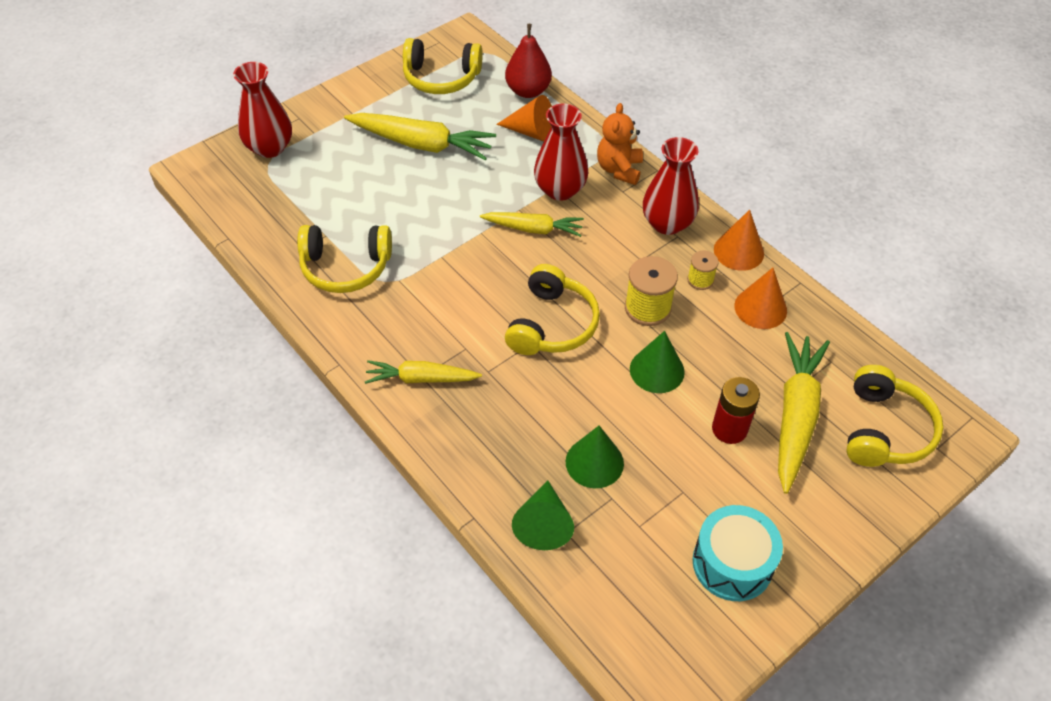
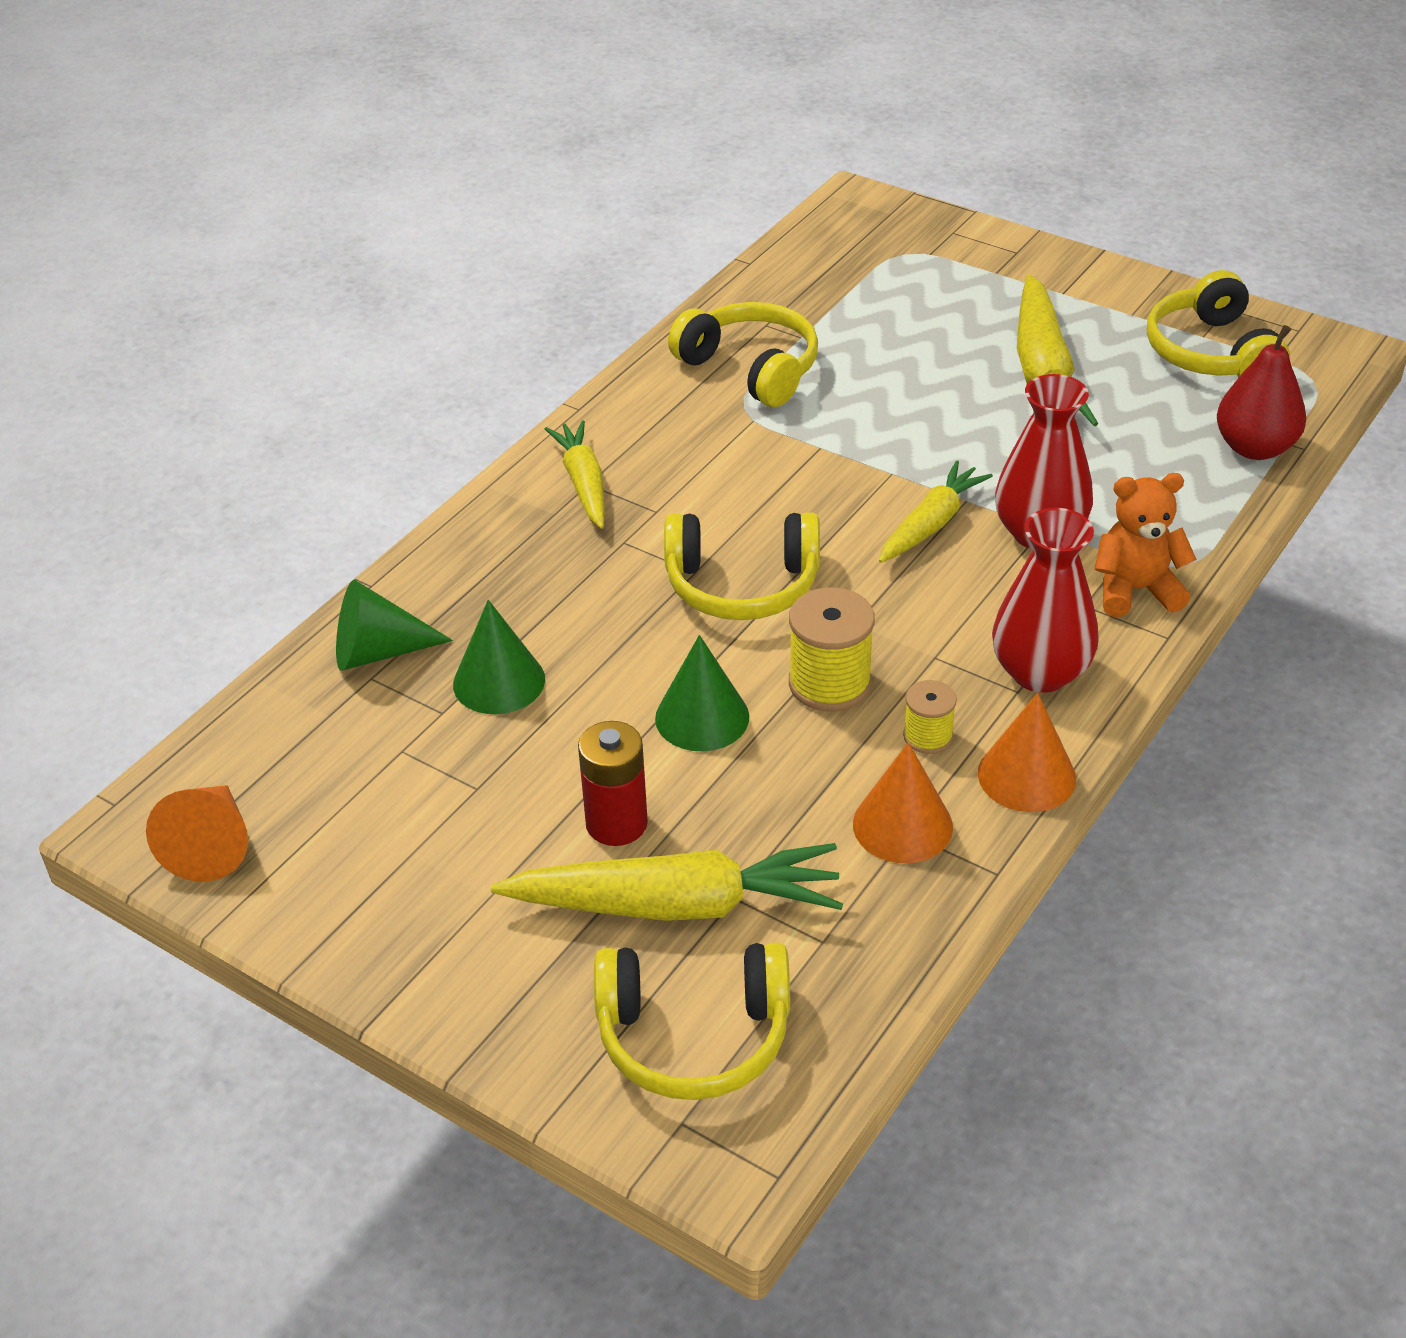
camera: 75 degrees right, 10 degrees down
(270, 147) = (938, 245): red vase -> none
(345, 267) = (751, 368): yellow headphones -> yellow headphones turned 150 degrees clockwise
(531, 132) = (1155, 474): orange cone -> orange cone (211, 845)
(533, 229) = (931, 524): yellow carrot -> yellow carrot turned 135 degrees counterclockwise
(732, 563) = (362, 865): turquoise drum -> none

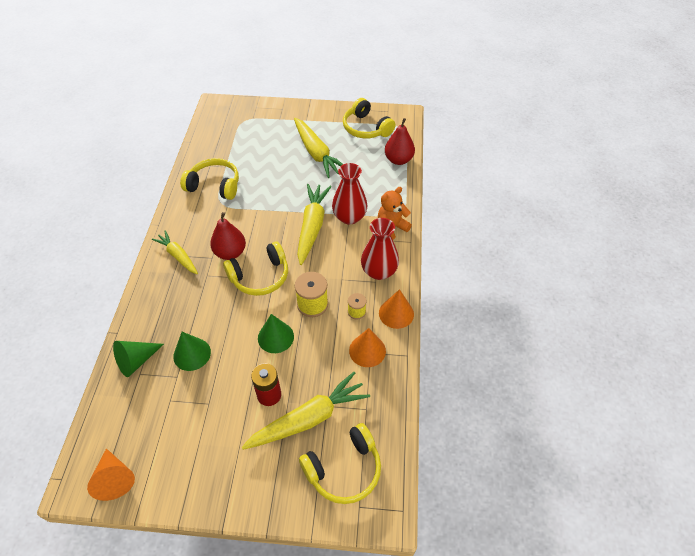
camera: 30 degrees left, 10 degrees up
(703, 515) = (230, 253): none -> red pear
(931, 524) = (312, 226): yellow carrot -> yellow carrot, size x1.60

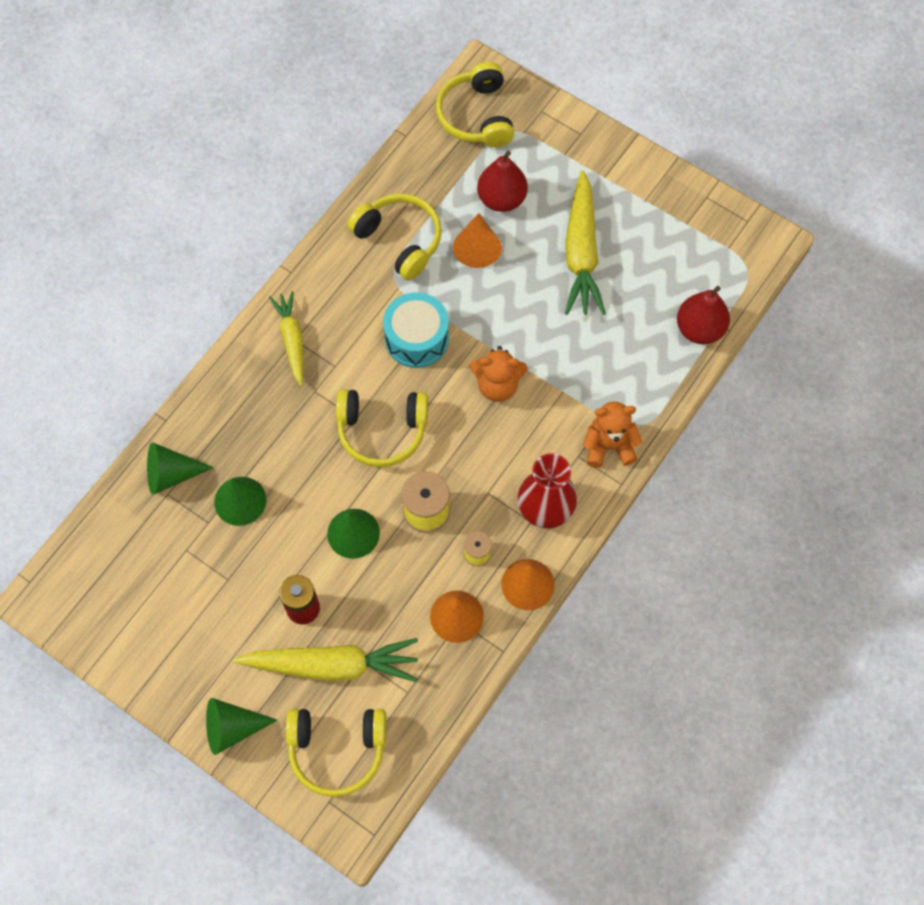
camera: 30 degrees right, 15 degrees up
(115, 478) = (85, 614): orange cone -> orange cone (477, 247)
(230, 253) = (363, 371): red pear -> red pear (501, 199)
(252, 225) = (417, 338): none -> turquoise drum
(264, 496) = (232, 728): none -> green cone
(312, 226) = (497, 385): yellow carrot -> orange teddy bear
(349, 217) = (560, 396): red vase -> none
(366, 128) = (688, 240): yellow headphones -> yellow headphones (476, 116)

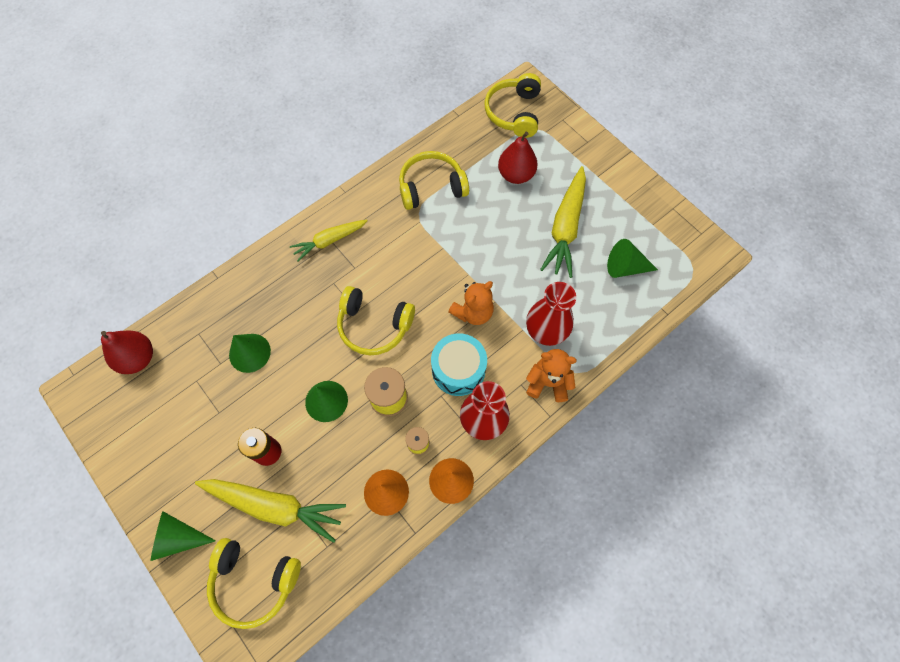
camera: 15 degrees right, 0 degrees up
(171, 474) = (206, 319): green cone -> green cone (625, 267)
(292, 340) = (329, 241): yellow carrot -> yellow carrot turned 120 degrees counterclockwise
(399, 240) = (431, 187): yellow headphones -> yellow headphones turned 75 degrees counterclockwise
(417, 338) = (422, 262): turquoise drum -> turquoise drum (458, 370)
(477, 247) = (487, 205): orange cone -> none
(497, 385) = (473, 312): orange teddy bear -> orange teddy bear turned 60 degrees counterclockwise
(591, 385) = (546, 330): none -> red vase
(699, 329) = (644, 307): red pear -> red pear (138, 358)

